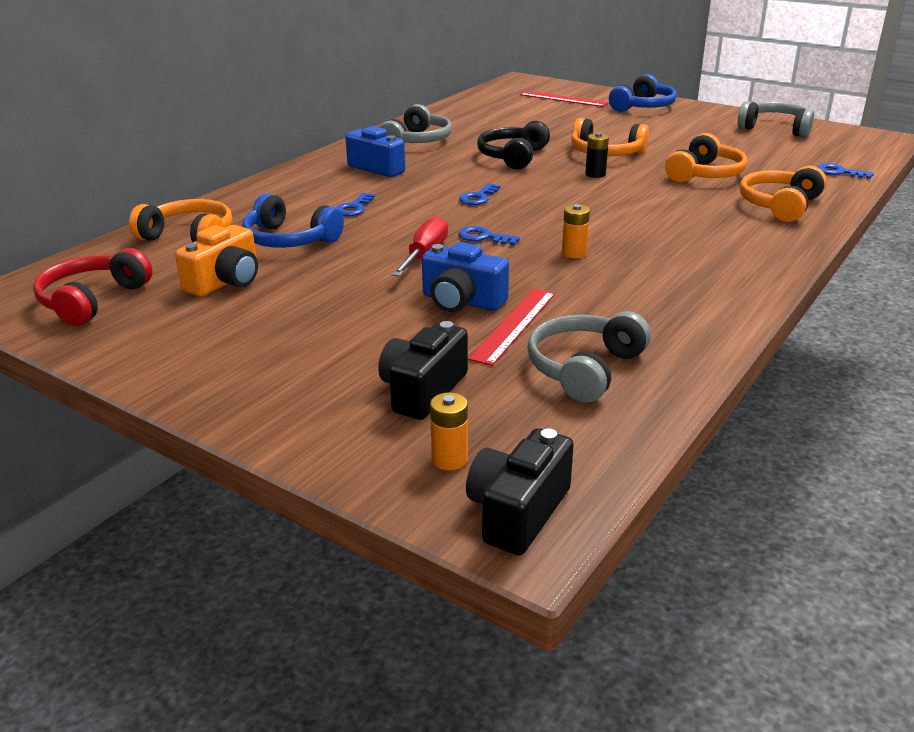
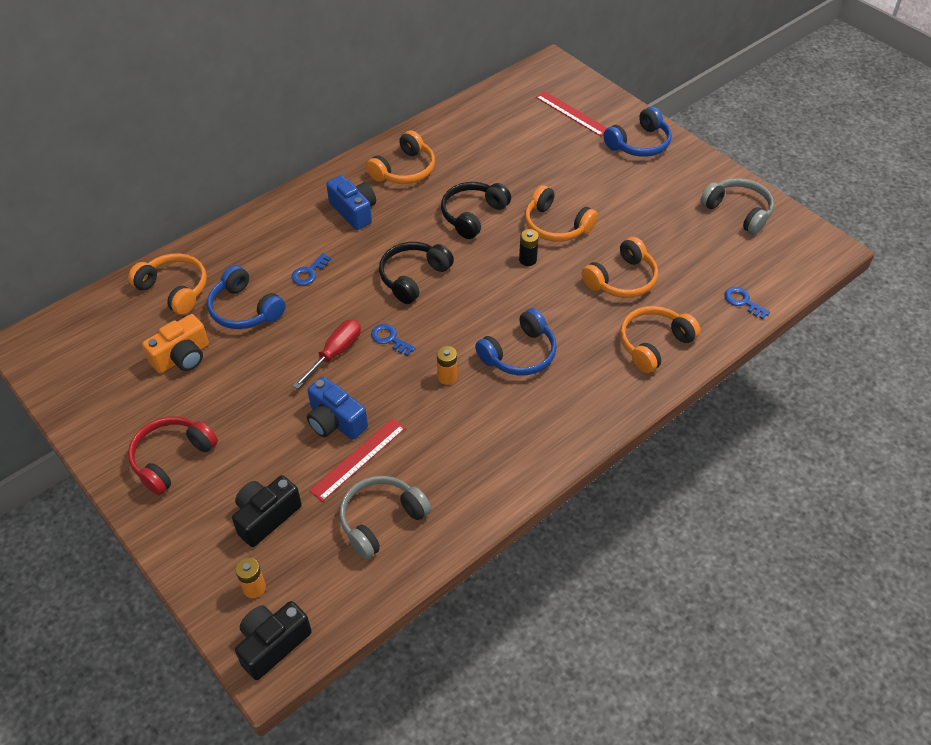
camera: 15 degrees right, 20 degrees up
(92, 300) = (88, 360): red headphones -> red headphones (171, 458)
(418, 141) = (404, 170): grey headphones -> orange headphones
(478, 197) = (413, 277): blue key -> black headphones
(643, 228) = (519, 354): none -> blue headphones

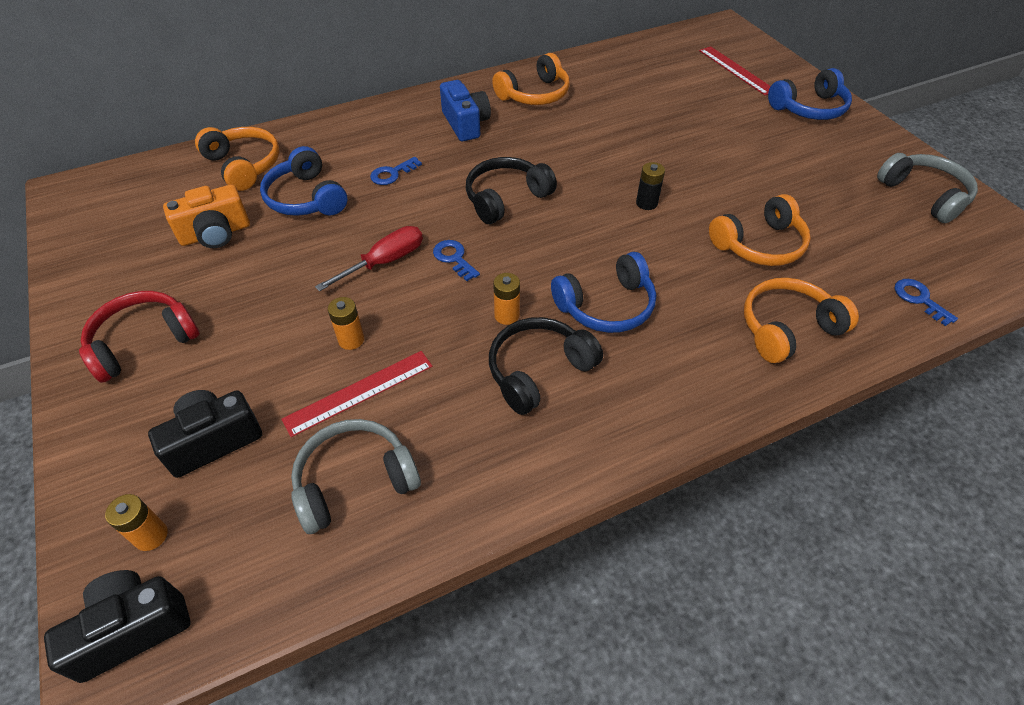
camera: 15 degrees right, 0 degrees up
(335, 421) = (351, 340): blue camera -> orange battery
(472, 215) = (595, 148): black headphones -> black headphones (538, 371)
(556, 225) = (690, 173): orange headphones -> none

